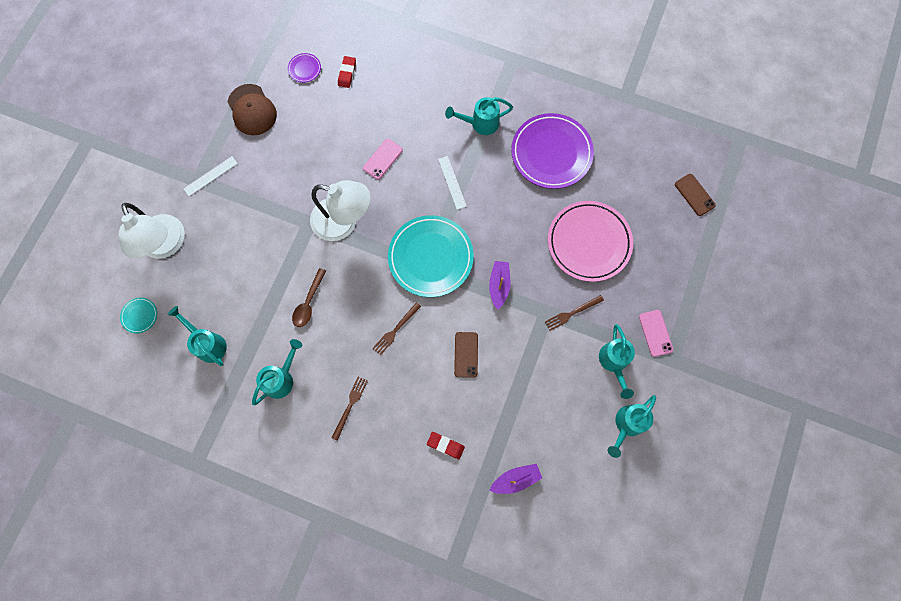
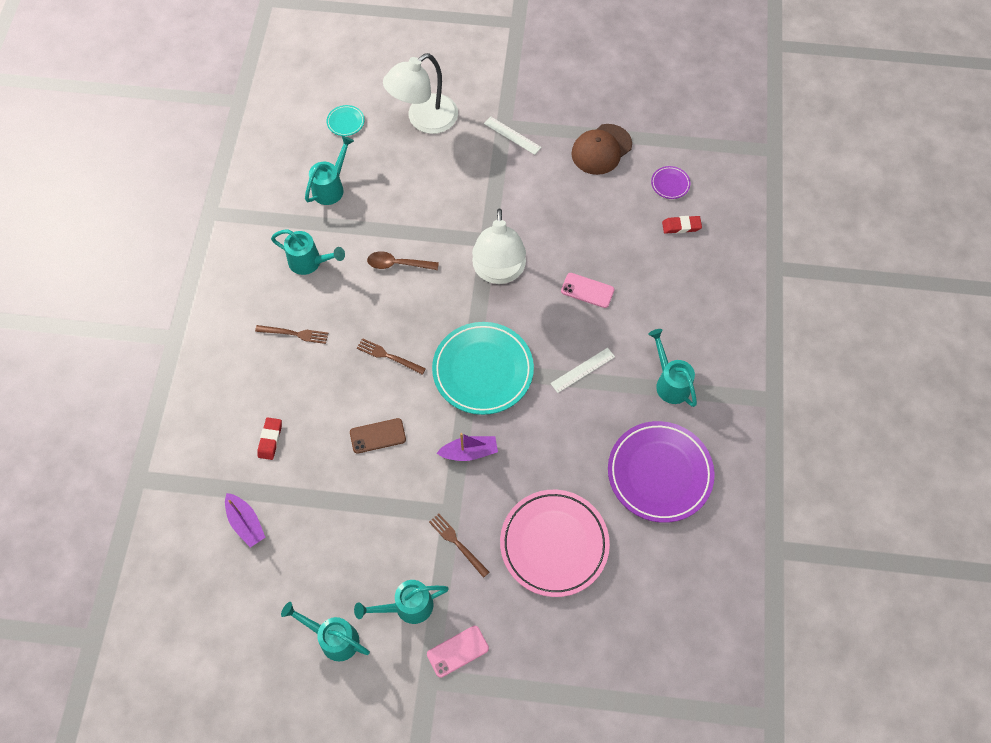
camera: 75 degrees right, 10 degrees down
(694, 195) = (663, 668): brown phone -> none

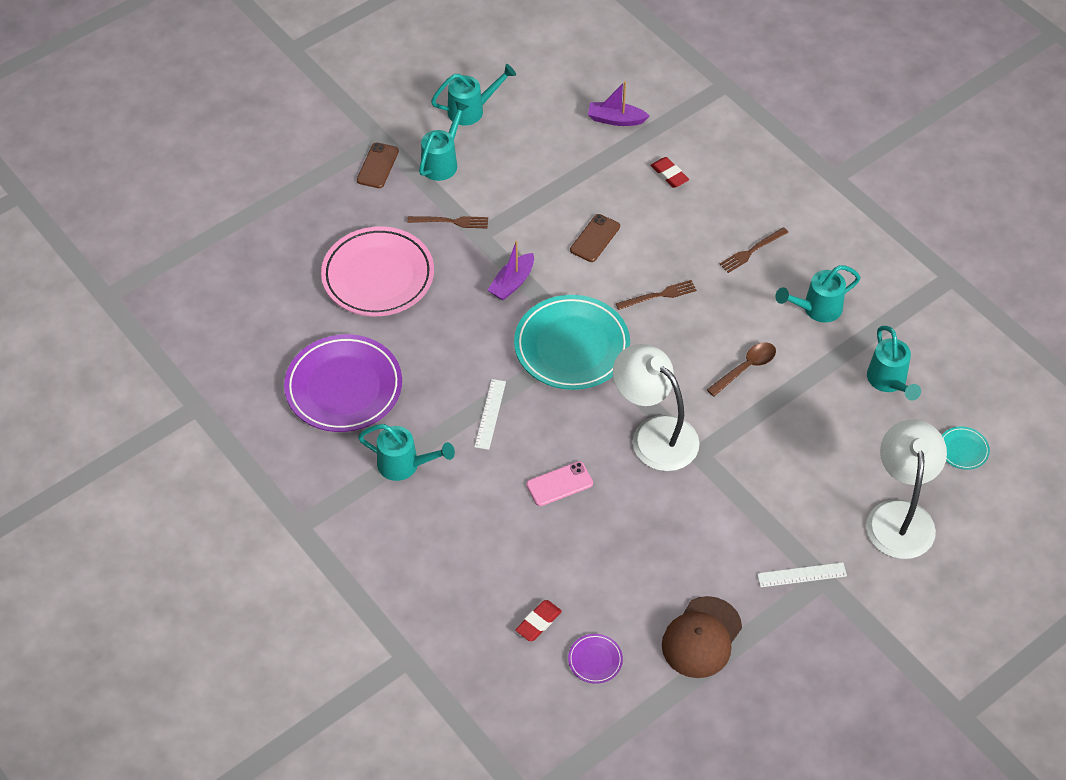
camera: 135 degrees right, 10 degrees down
(457, 651) = (377, 166): pink phone -> brown phone
(601, 149) = (701, 638): brown cap -> brown cap turned 150 degrees counterclockwise

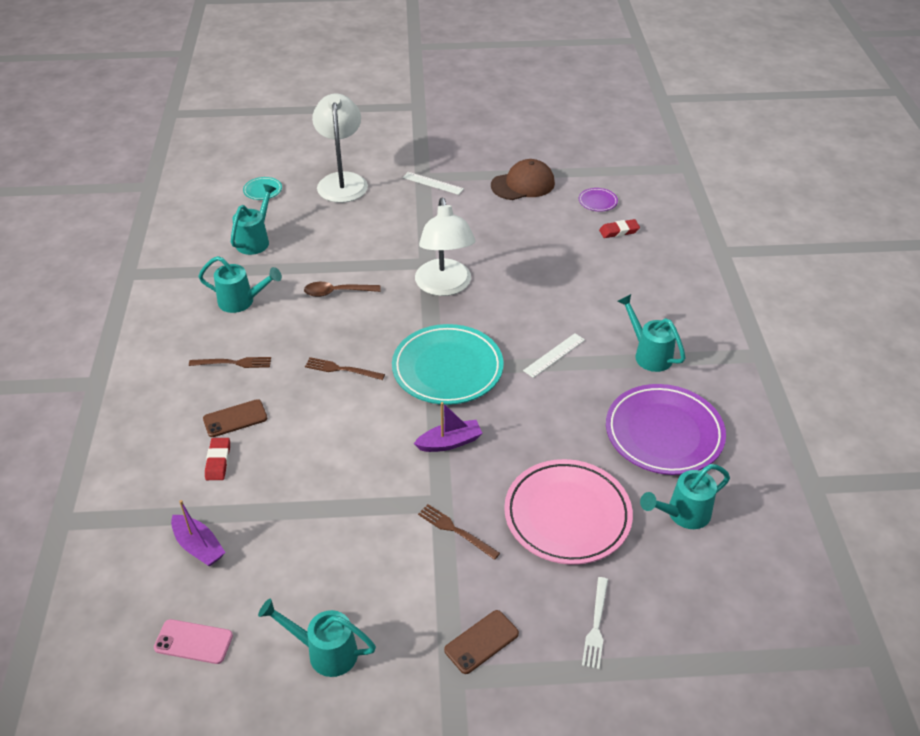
camera: 145 degrees left, 10 degrees down
(308, 214) = (596, 625): none -> white fork
(442, 162) = (410, 604): turquoise watering can -> turquoise watering can (683, 514)
(559, 484) = (540, 290): pink phone -> pink phone (193, 642)
(595, 238) = (342, 441): brown phone -> brown phone (235, 418)
(900, 516) = (342, 181): white lamp -> white lamp turned 135 degrees clockwise

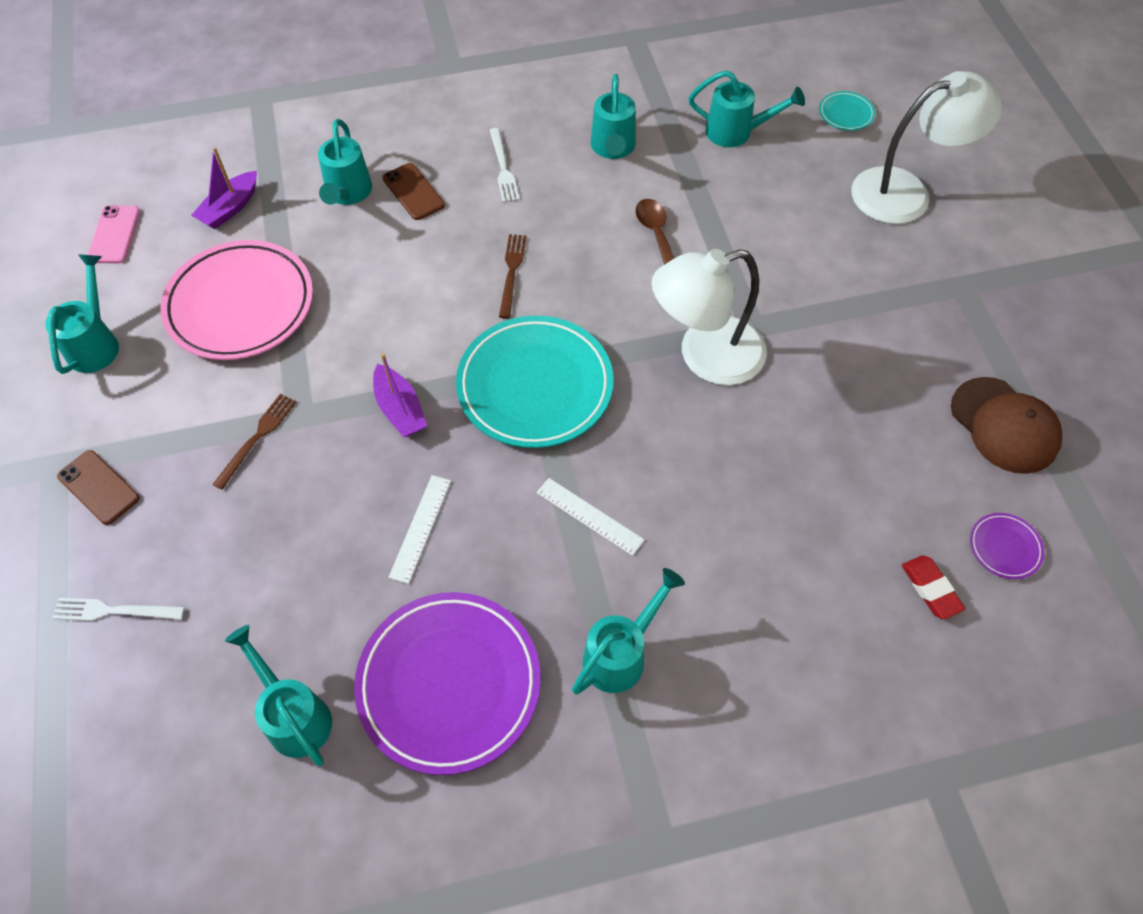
camera: 80 degrees right, 15 degrees up
(218, 461) = (347, 194): red eraser -> turquoise watering can
(233, 363) = (503, 168): brown fork -> white fork
(433, 183) = (950, 301): white ruler -> white ruler (420, 528)
(567, 515) = (286, 562): pink plate -> pink plate (240, 305)

